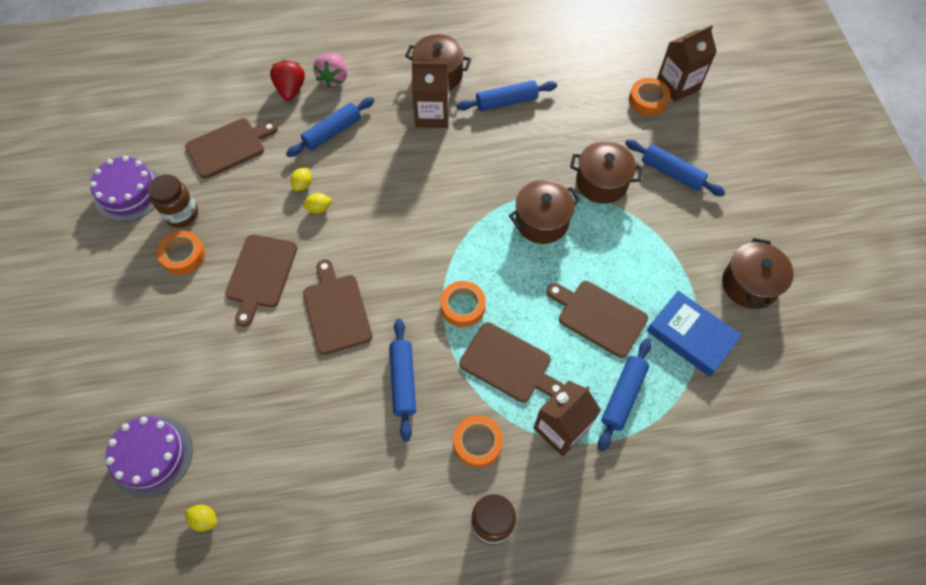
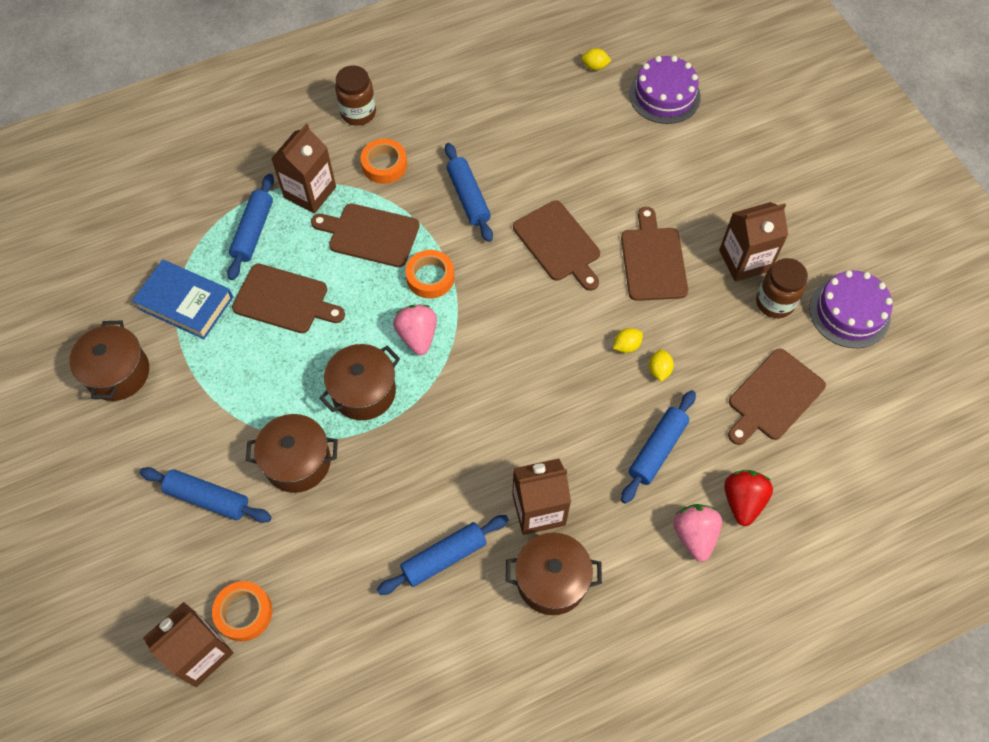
camera: 165 degrees right, 0 degrees up
(183, 255) = (744, 260): orange tape -> brown carton
(291, 90) = (742, 501): red strawberry -> red strawberry turned 150 degrees counterclockwise
(487, 256) = (417, 336): none -> pink strawberry

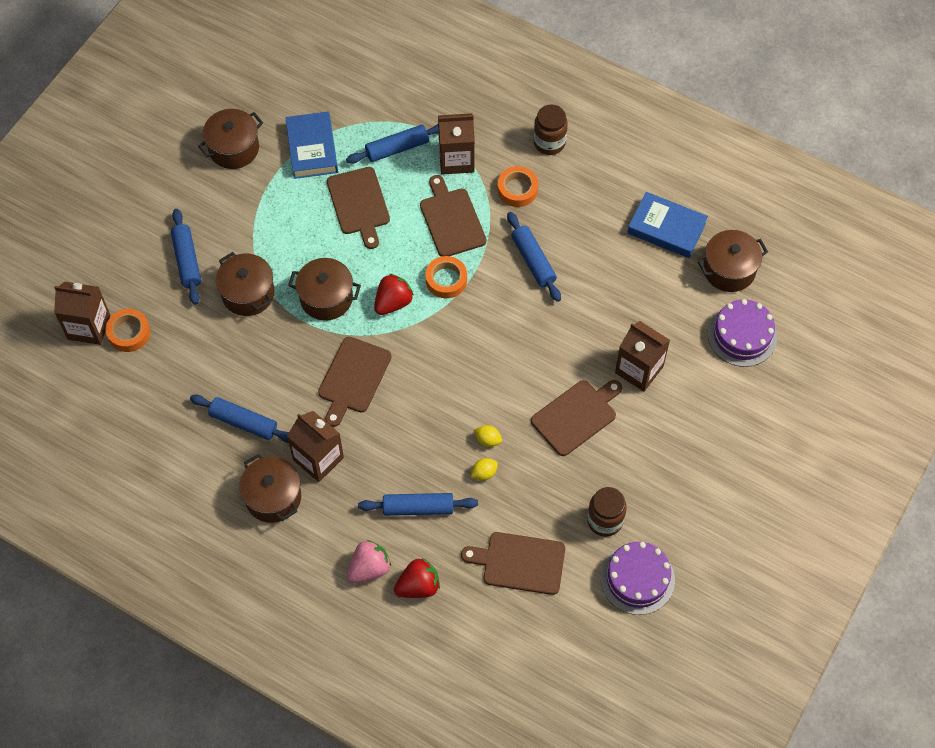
camera: 55 degrees right, 0 degrees up
(417, 336) = (393, 302): pink strawberry -> red strawberry
(468, 197) = (533, 261): blue rolling pin -> blue rolling pin turned 60 degrees counterclockwise
(518, 83) = (666, 228): none -> blue book
(558, 244) = (540, 344): brown cutting board -> brown cutting board (353, 378)
(595, 66) = (729, 270): yellow lemon -> brown pot
(744, 260) = (627, 479): brown carton -> brown carton (639, 369)

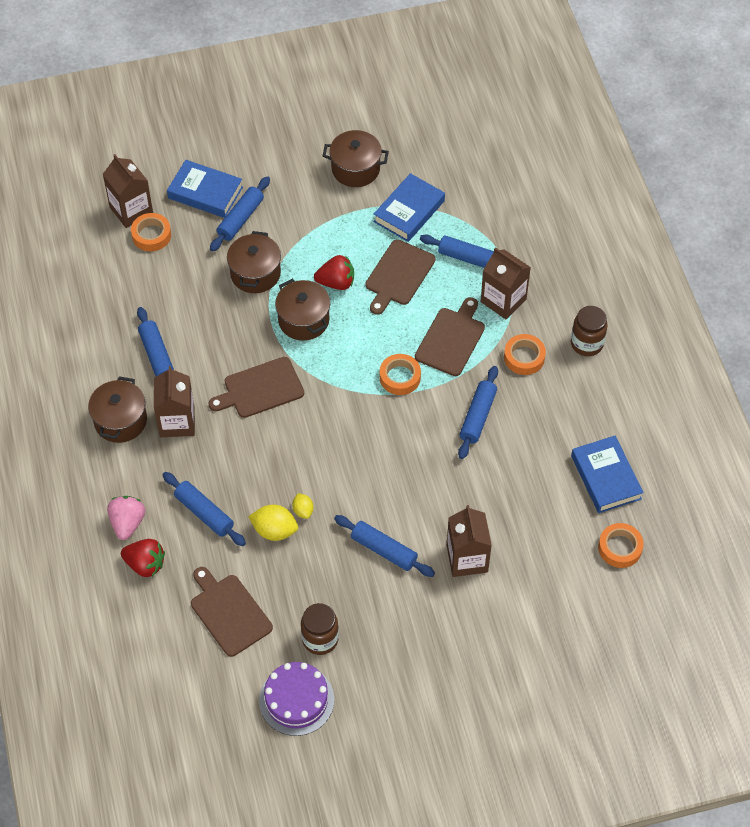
camera: 45 degrees right, 5 degrees down
(134, 263) = (205, 192): none -> blue book
(369, 568) = (127, 523): pink strawberry -> pink strawberry turned 90 degrees counterclockwise
(393, 302) = (345, 361): red strawberry -> red strawberry (336, 282)
(484, 473) = (274, 530): yellow lemon -> yellow lemon, size x1.70
(576, 416) = (384, 550): brown cutting board -> blue rolling pin
(729, 270) = (620, 548): brown pot -> orange tape
(742, 335) = (574, 603): purple cake -> none

